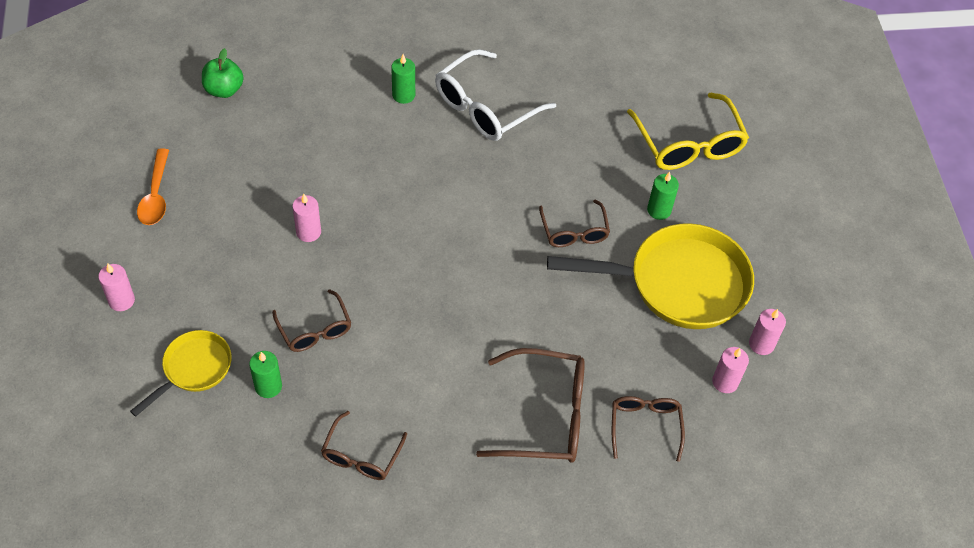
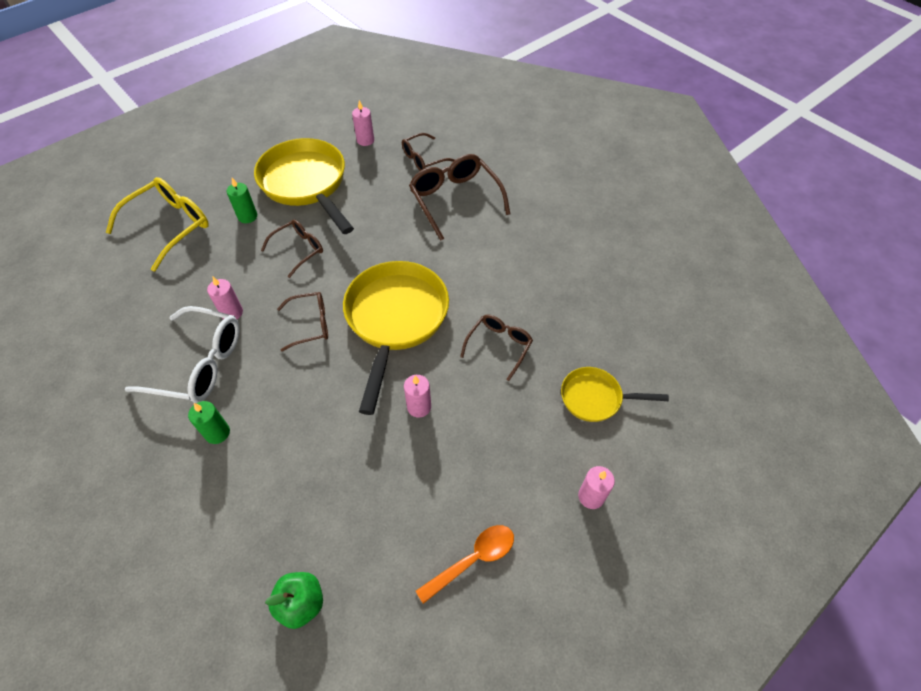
camera: 120 degrees left, 0 degrees up
(268, 386) = (565, 344): green candle -> none
(361, 455) = (561, 266): brown glasses -> brown glasses (311, 324)
(417, 265) = (395, 319): none -> yellow pan
(761, 344) = (326, 136): pink candle -> pink candle (232, 312)

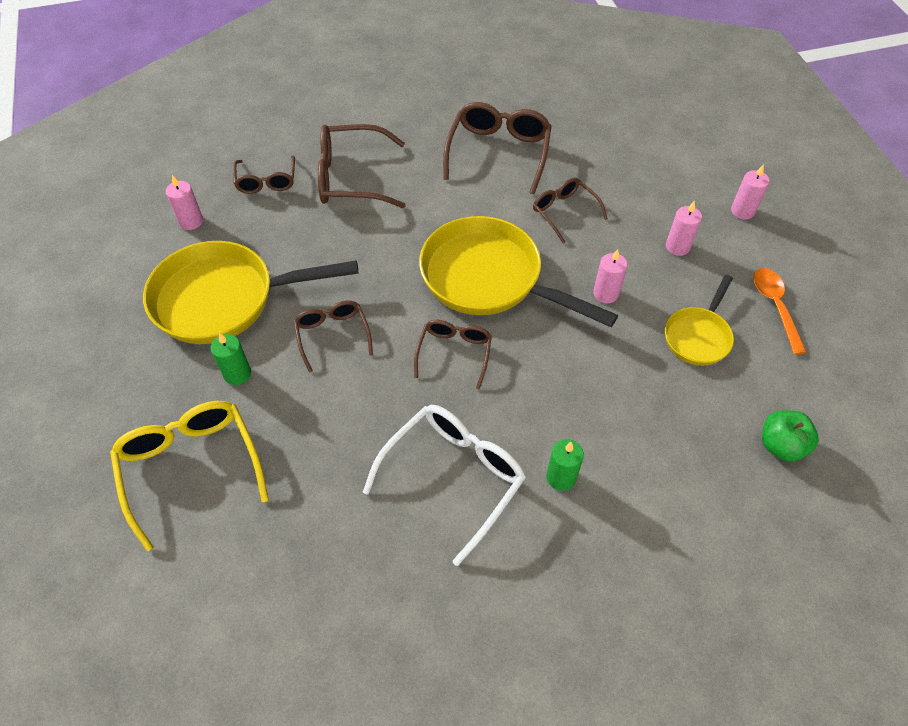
camera: 65 degrees left, 0 degrees up
(232, 312) = (392, 426): pink candle -> pink candle (677, 247)
(542, 276) = (498, 152): none -> brown glasses
(595, 398) = (651, 171): yellow pan -> yellow pan (698, 336)

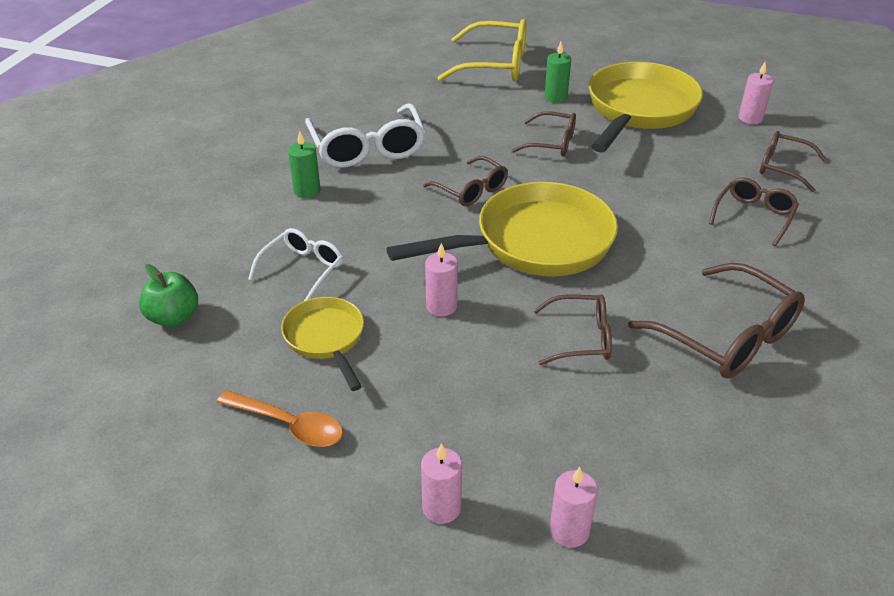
camera: 125 degrees right, 15 degrees down
(351, 178) = (754, 216): brown glasses -> brown glasses, size x0.60
(653, 401) = (303, 269): none -> white glasses
(677, 247) = (446, 400): pink candle -> pink candle (569, 531)

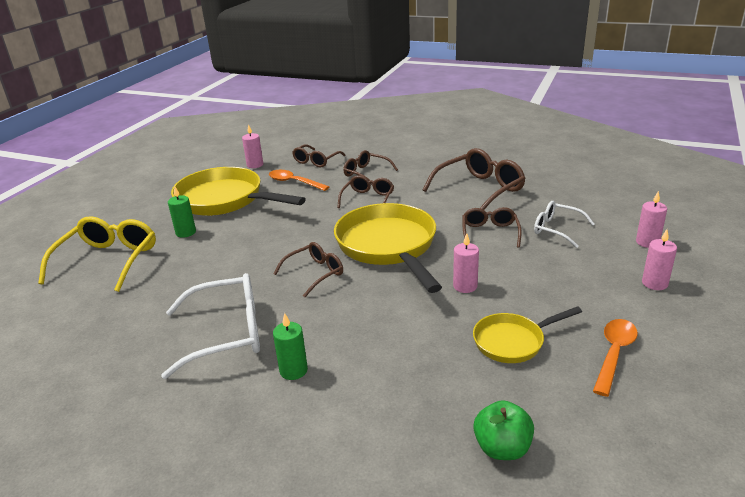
camera: 85 degrees left, 10 degrees down
(303, 269) = (422, 363): white glasses -> white glasses (556, 229)
(552, 143) = (257, 236): brown glasses -> brown glasses (368, 199)
(704, 155) = (294, 182): none -> orange spoon

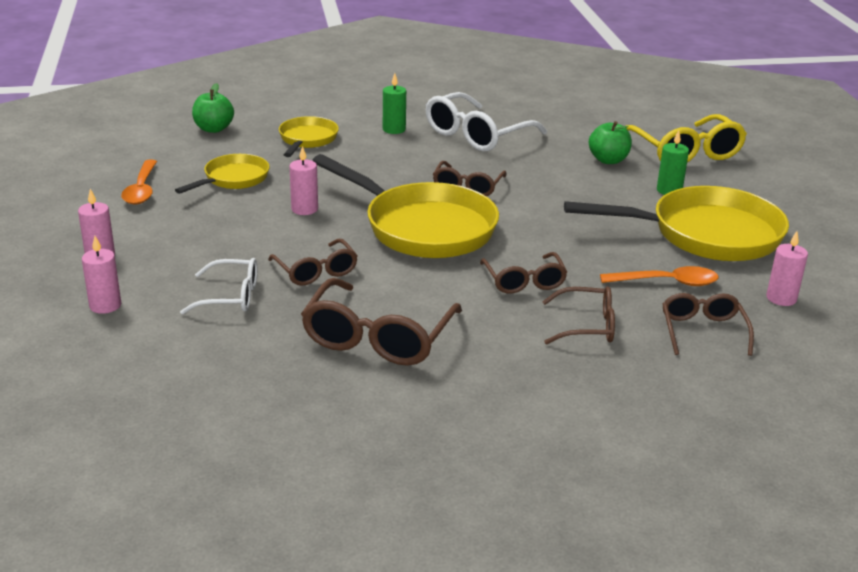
camera: 145 degrees right, 0 degrees up
(174, 269) = (608, 160): none -> green apple
(400, 383) = (307, 140): none -> yellow pan

